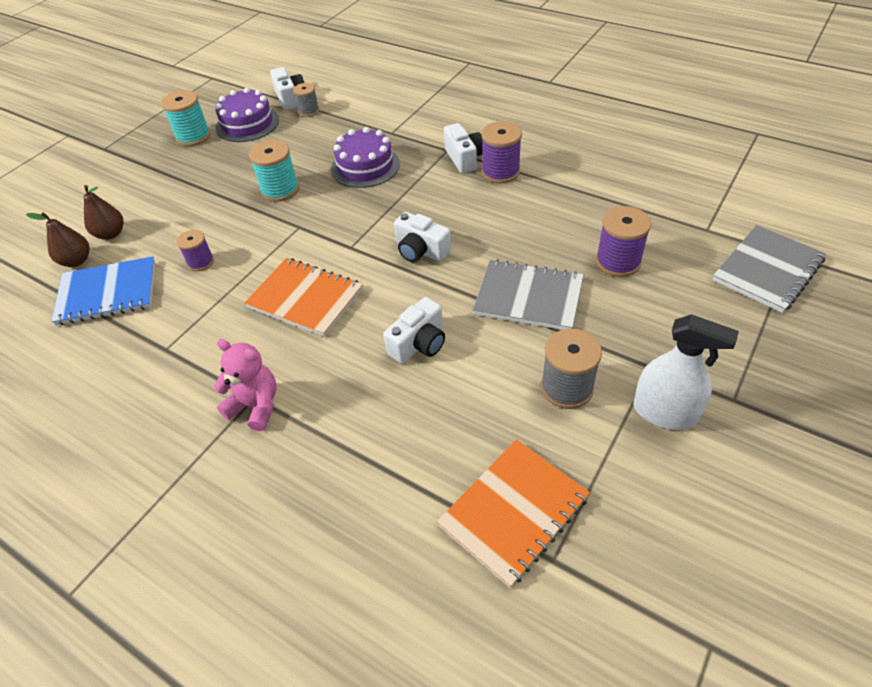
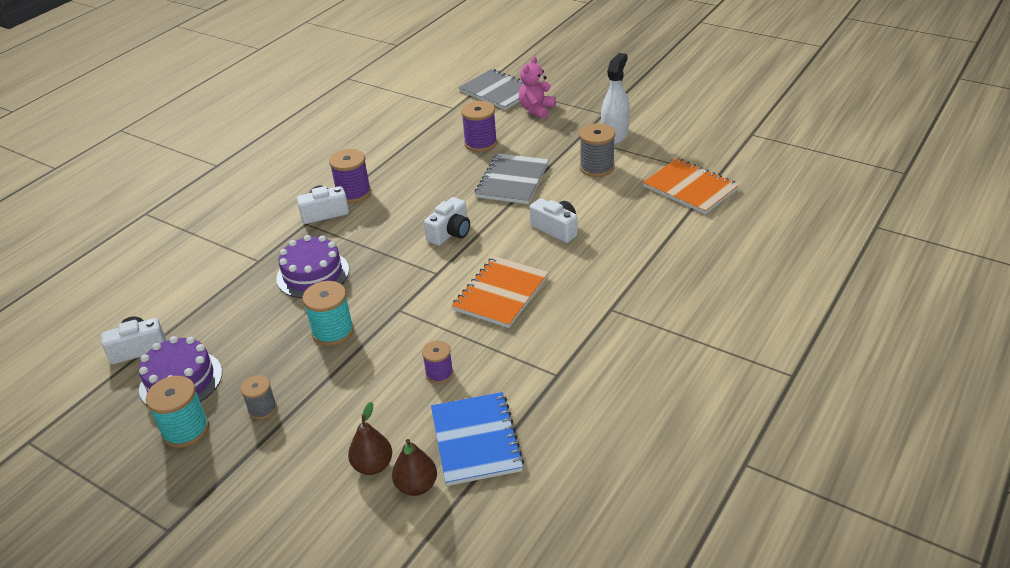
camera: 90 degrees left, 10 degrees down
(255, 406) = (619, 306): pink teddy bear -> pink teddy bear (536, 110)
(309, 111) = (180, 328): grey spool -> grey spool (262, 409)

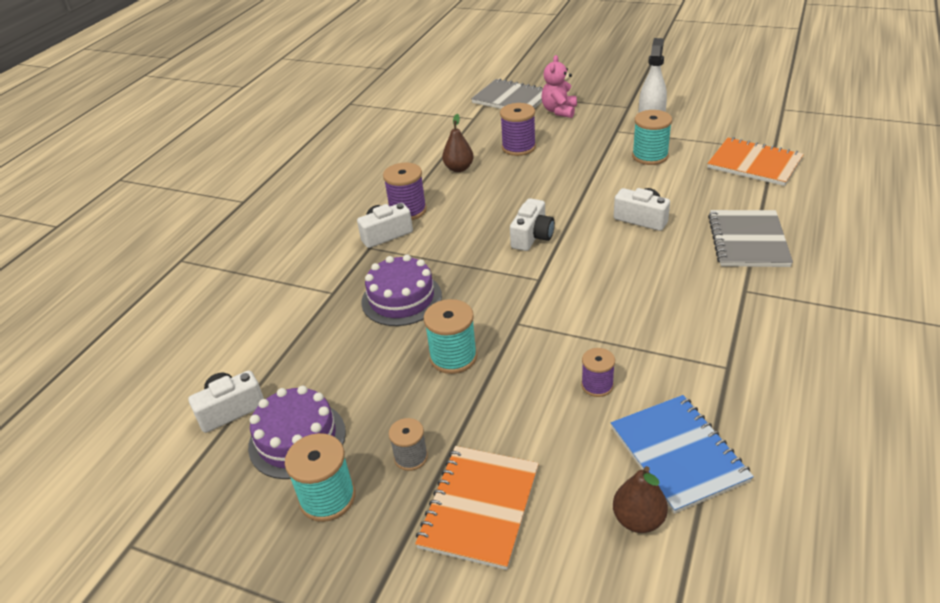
camera: 10 degrees left, 0 degrees up
(373, 466) = (574, 504): brown pear -> brown pear (459, 168)
(501, 293) = (619, 291): orange notebook -> orange notebook (479, 507)
(512, 181) = (570, 178): grey notebook -> grey notebook (748, 241)
(597, 167) = (650, 156): grey spool -> turquoise spool

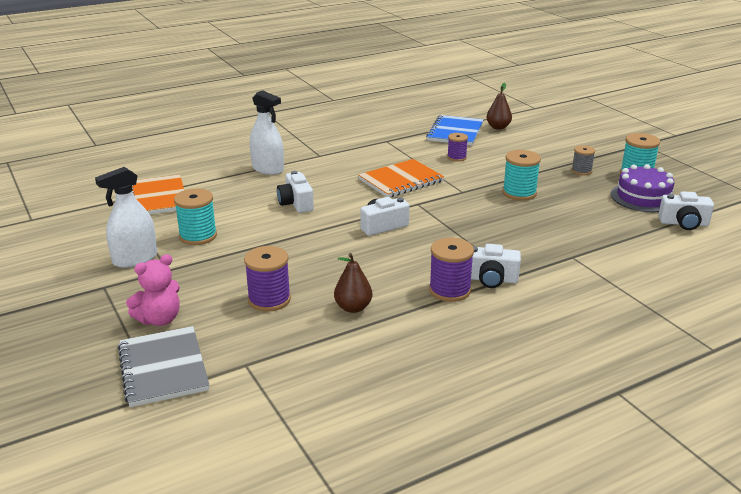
camera: 145 degrees left, 10 degrees down
(401, 299) = (522, 231): purple cake -> none
(479, 507) = (562, 149): orange notebook -> orange notebook (401, 180)
(748, 241) = (268, 169): grey notebook -> white spray bottle

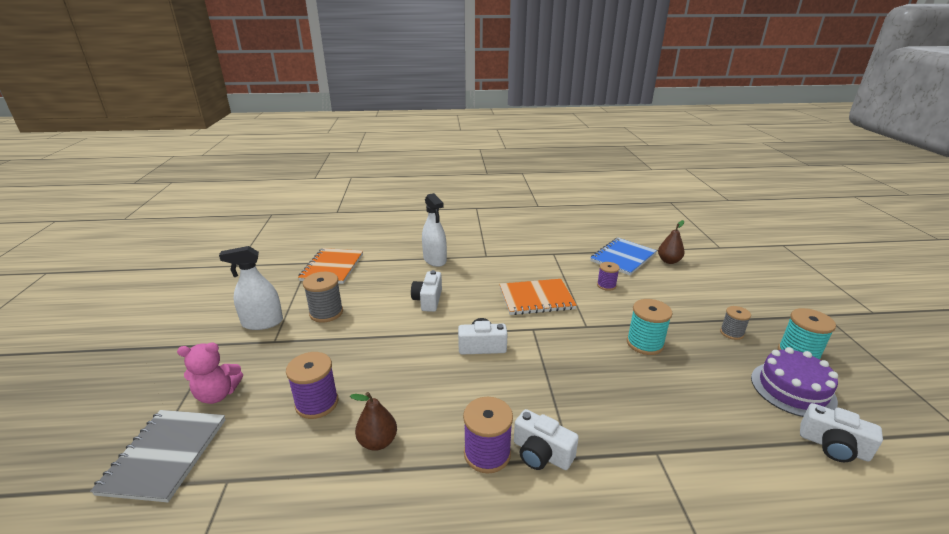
camera: 25 degrees right, 0 degrees up
(198, 236) = (326, 313): turquoise spool -> grey spool

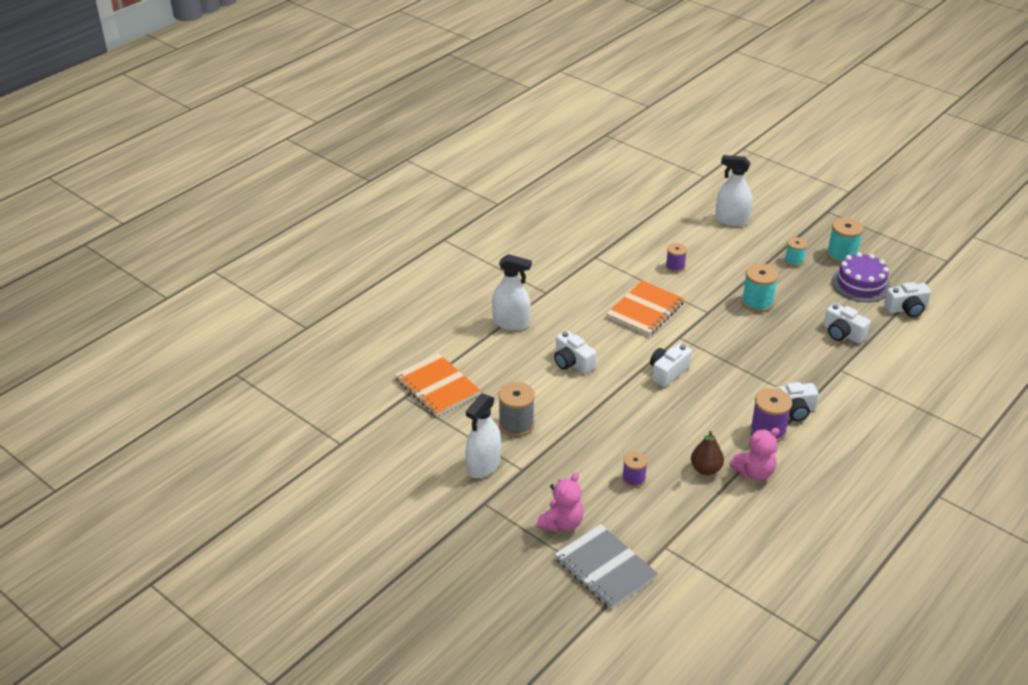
camera: 45 degrees left, 10 degrees up
(317, 403) = (633, 479): purple spool -> purple spool, size x0.63
(410, 482) = (754, 472): none -> pink teddy bear
(623, 258) = (651, 230): blue notebook -> none
(669, 261) = (687, 214): brown pear -> none
(705, 280) = (731, 220): none -> white spray bottle
(707, 420) = (842, 334): none -> white camera
(731, 333) = (794, 261): grey spool -> turquoise spool

